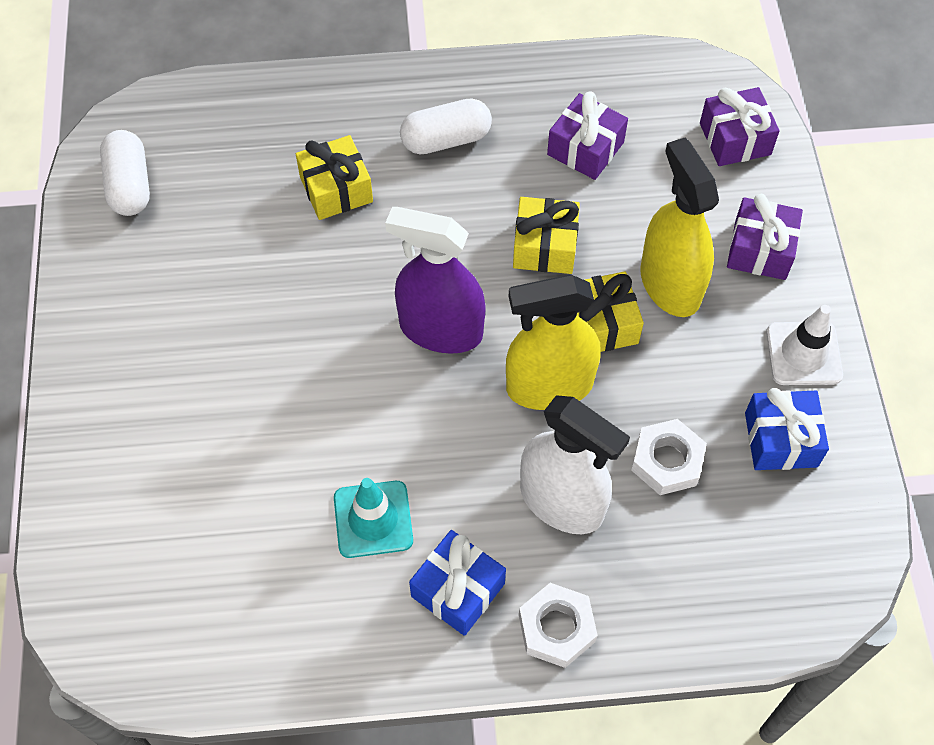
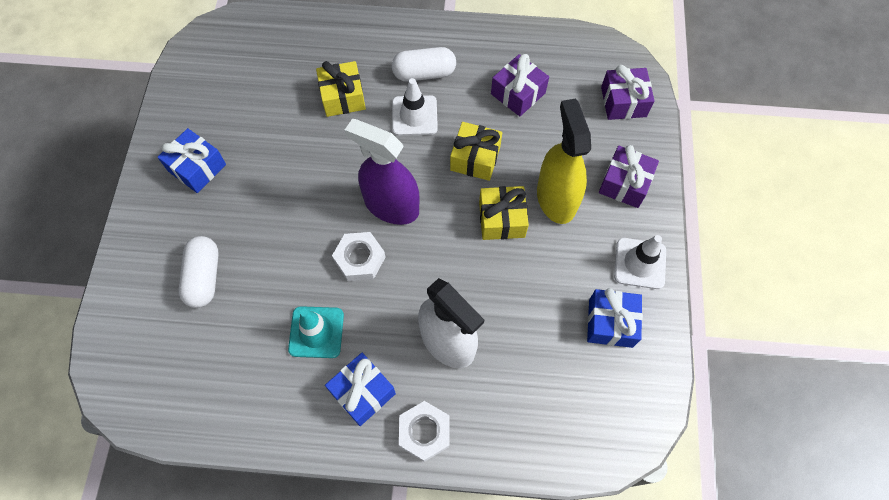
camera: 10 degrees right, 5 degrees up
(129, 185) = (207, 74): white capsule -> white capsule (204, 277)
(146, 319) = (197, 168): none -> blue gift
(445, 200) = (414, 116): none -> white traffic cone
(549, 386) = (457, 257): yellow spray bottle -> none
(667, 461) = (527, 325): white nut -> white nut (359, 259)

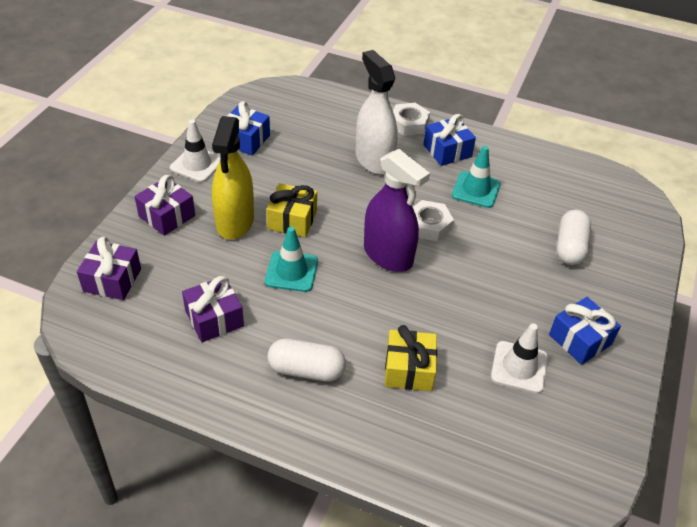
camera: 165 degrees left, 20 degrees down
(414, 116) = (335, 327): white traffic cone -> white traffic cone (519, 367)
(475, 158) = (291, 271): yellow gift -> turquoise traffic cone

